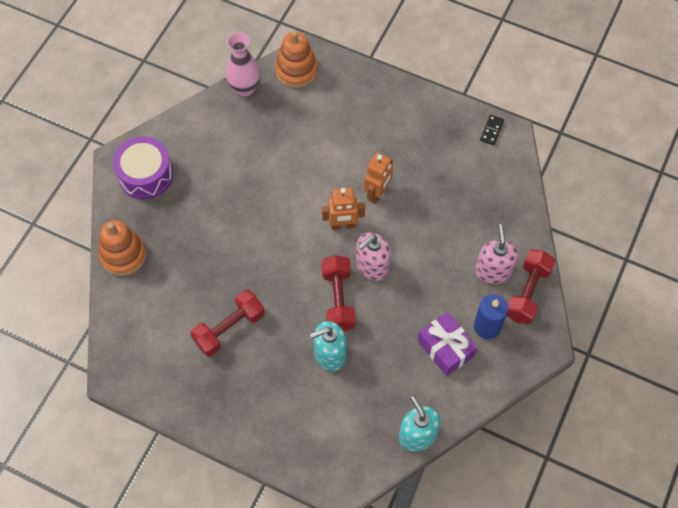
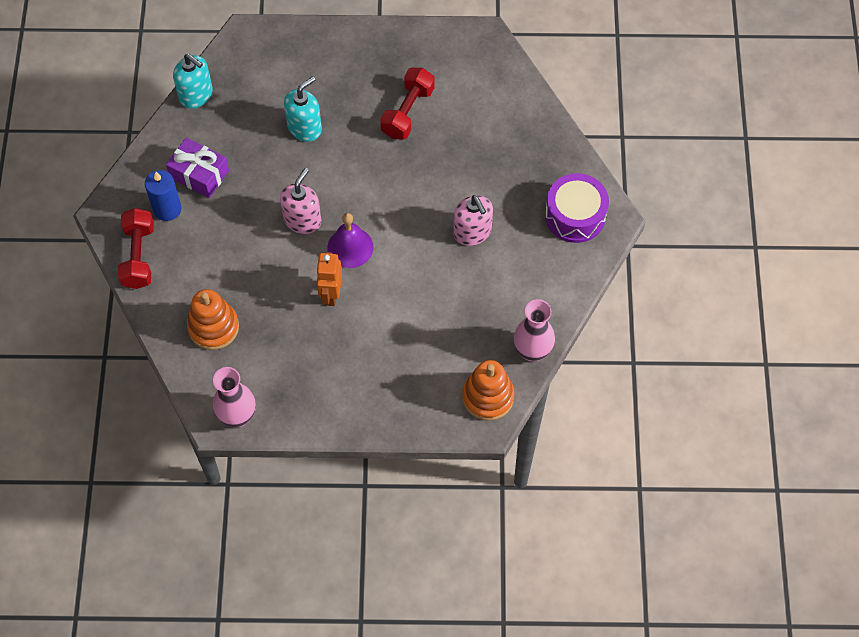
camera: 155 degrees right, 0 degrees up
(123, 255) = (545, 134): orange stacking toy -> orange stacking toy (213, 327)
(338, 299) = (320, 176): red dumbbell -> none
(343, 225) = (350, 247): orange robot -> purple bell
(492, 131) = (237, 416): black domino -> pink vase
(493, 270) = (180, 264): pink soap dispenser -> pink soap dispenser (472, 232)

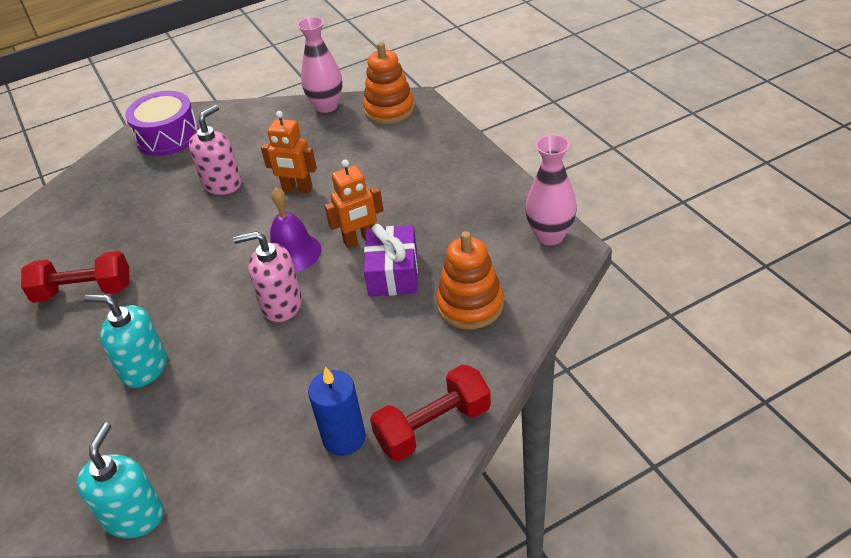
camera: 115 degrees left, 20 degrees down
(199, 174) = (270, 434): purple gift -> purple gift (393, 273)
(425, 280) = (297, 189): none -> orange robot

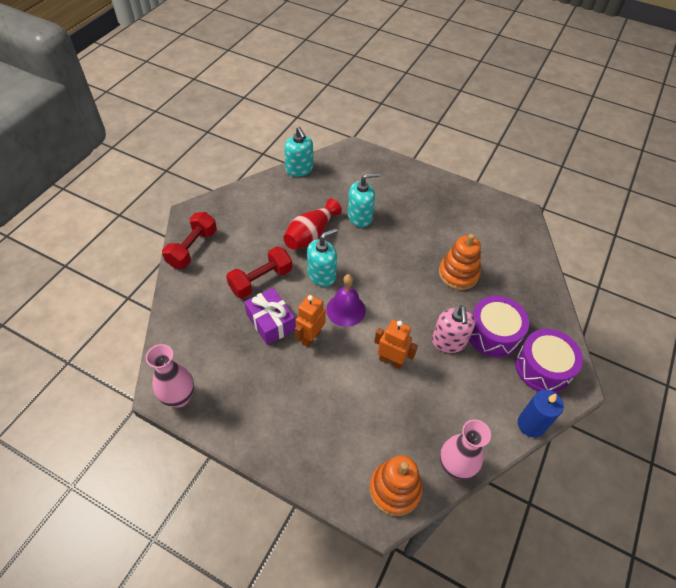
camera: 140 degrees right, 10 degrees up
(84, 291) = (440, 237): red dumbbell -> red dumbbell (261, 280)
(172, 175) = (493, 333): none -> purple drum
(240, 370) = (311, 235): none -> red vase
(281, 304) = (322, 275): pink soap dispenser -> turquoise soap dispenser
(297, 189) = (391, 361): orange robot -> orange robot turned 45 degrees clockwise
(344, 438) = (233, 227): blue candle -> blue candle (531, 424)
(470, 305) = (208, 320): orange stacking toy -> orange stacking toy (458, 274)

